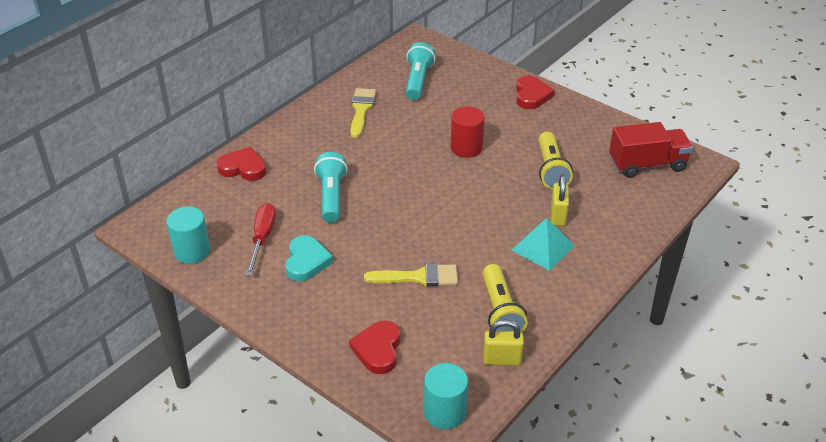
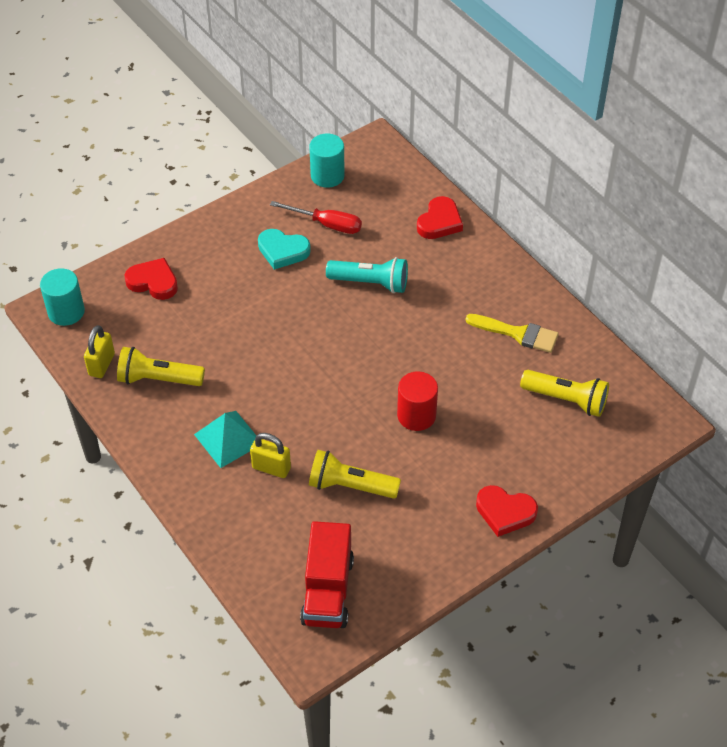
camera: 105 degrees right, 10 degrees up
(418, 81) = (566, 400): turquoise flashlight -> yellow flashlight
(418, 277) = (228, 328): yellow brush -> none

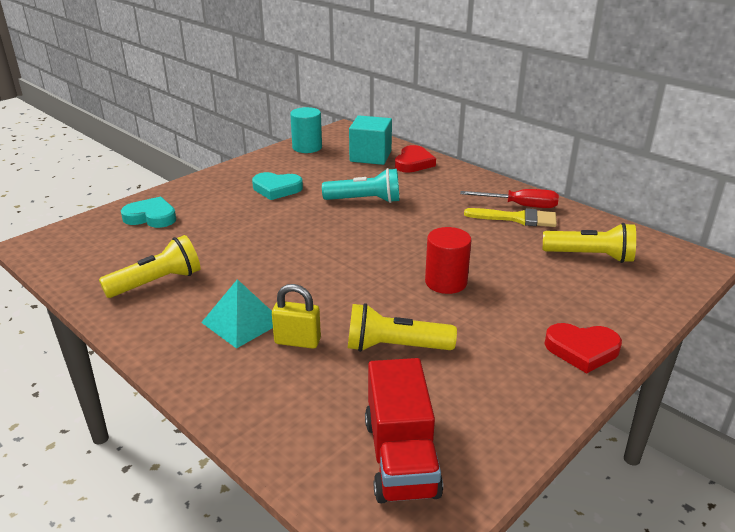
camera: 10 degrees left, 20 degrees down
(66, 312) = (57, 244): turquoise cylinder -> none
(101, 364) = (93, 278): yellow padlock -> none
(153, 282) = (151, 217): red heart -> turquoise heart
(158, 379) = (157, 282): yellow flashlight -> yellow flashlight turned 150 degrees clockwise
(327, 224) = (314, 171): red screwdriver -> red screwdriver (520, 206)
(395, 203) = (370, 156): none -> turquoise cube

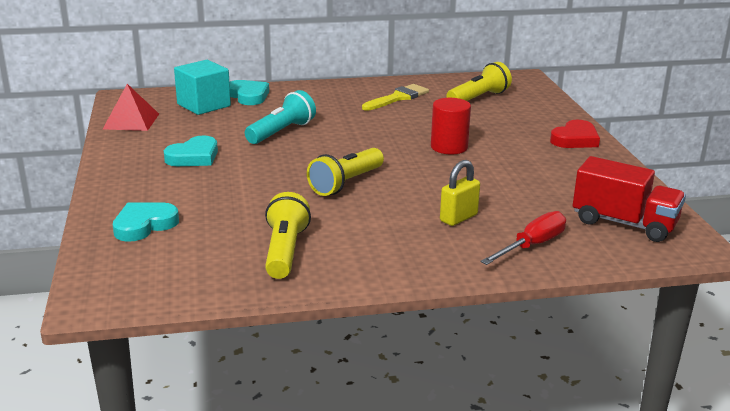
camera: 55 degrees left, 5 degrees down
(242, 322) = (403, 231): turquoise pyramid -> none
(307, 147) = (131, 121): turquoise cylinder -> red pyramid
(395, 347) = (507, 188): yellow flashlight -> yellow flashlight (346, 183)
(413, 163) = (248, 96): red heart -> turquoise heart
(520, 206) = (382, 90): red screwdriver -> red screwdriver (532, 245)

